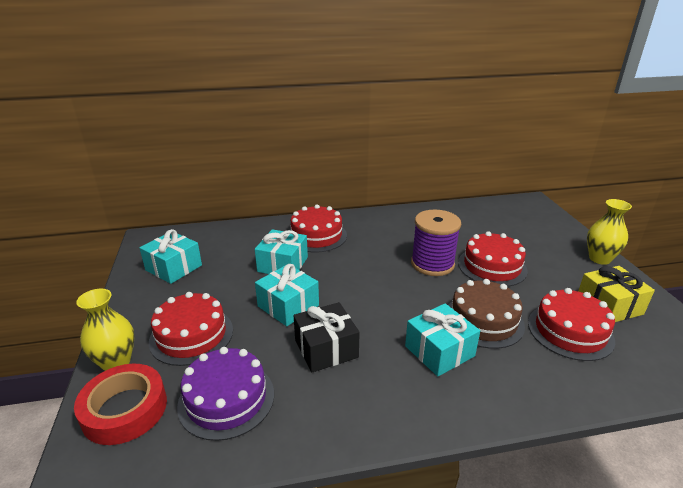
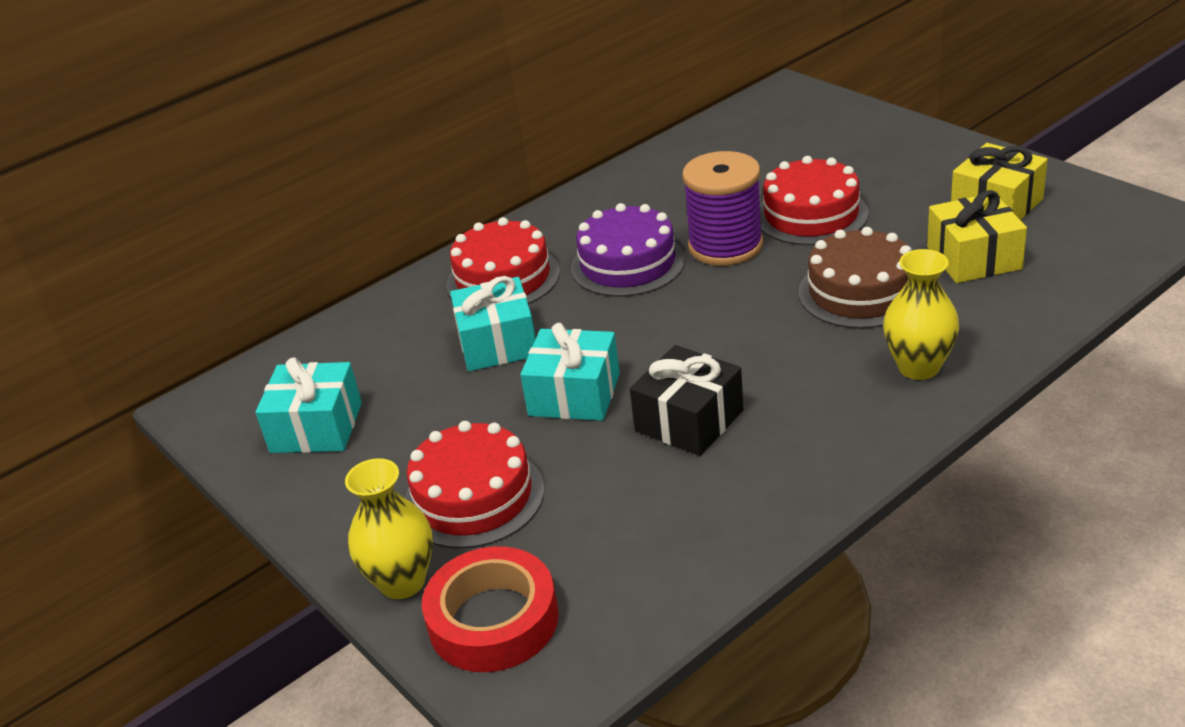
camera: 25 degrees left, 5 degrees up
(226, 399) = (620, 539): purple cake -> purple cake (627, 264)
(439, 351) = (838, 354): turquoise gift -> none
(570, 331) = (974, 258): red cake -> yellow gift
(599, 259) = (942, 145): yellow vase -> yellow vase (918, 367)

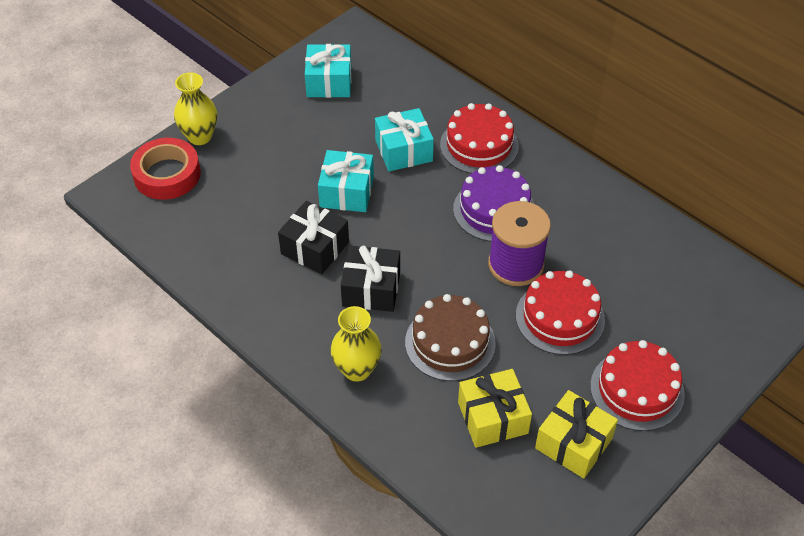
camera: 80 degrees right, 15 degrees up
(474, 497) = (260, 156): red cake -> red cake (637, 390)
(771, 361) = (371, 289): none -> black gift

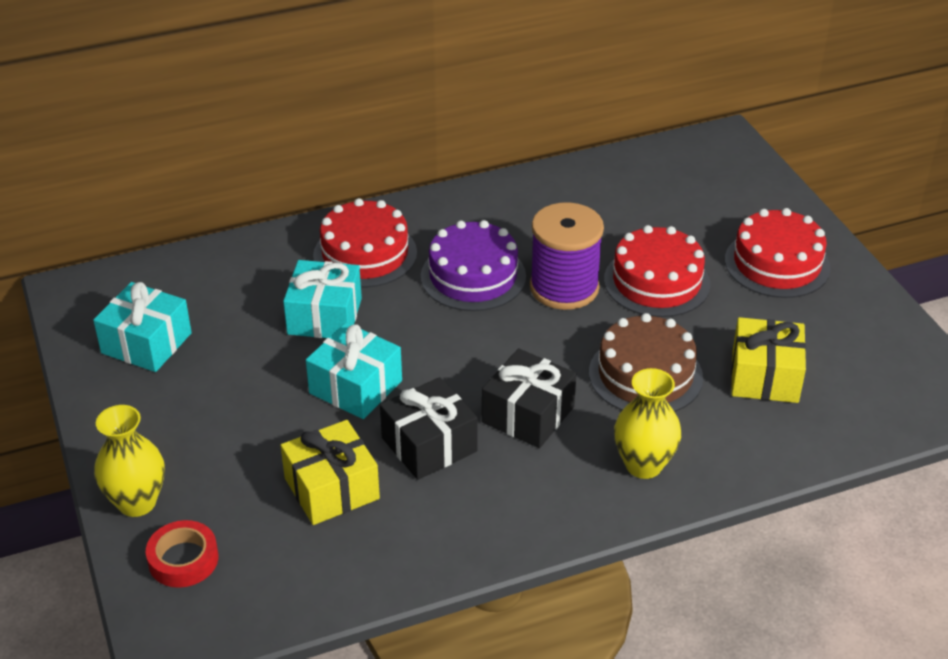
camera: 65 degrees left, 10 degrees down
(167, 174) = (183, 559): red tape -> red tape, size x0.65
(573, 443) = (823, 329): yellow gift -> yellow gift (331, 488)

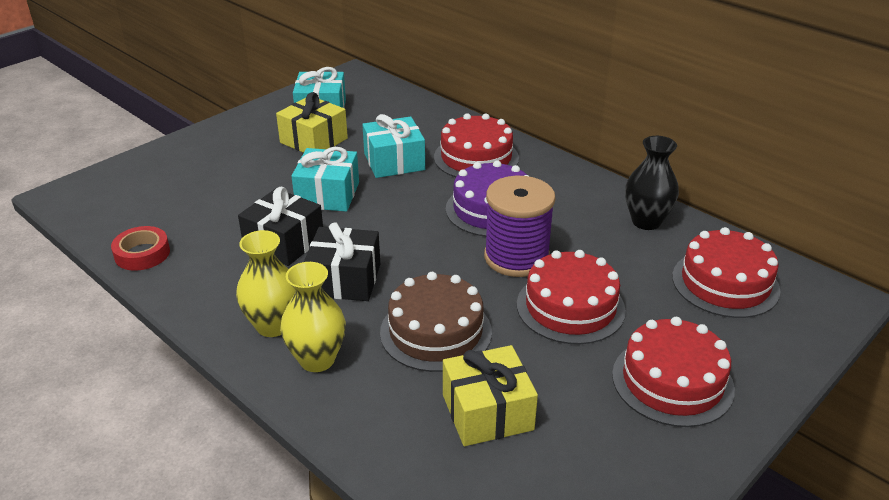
camera: 65 degrees right, 5 degrees down
(137, 502) = (176, 151): yellow vase -> yellow vase (273, 325)
(183, 559) = (131, 180): red tape -> red tape (142, 254)
(331, 488) = (218, 214): yellow gift -> yellow gift (314, 140)
(560, 190) = (646, 221): none -> black vase
(674, 185) = (725, 283): none -> red cake

